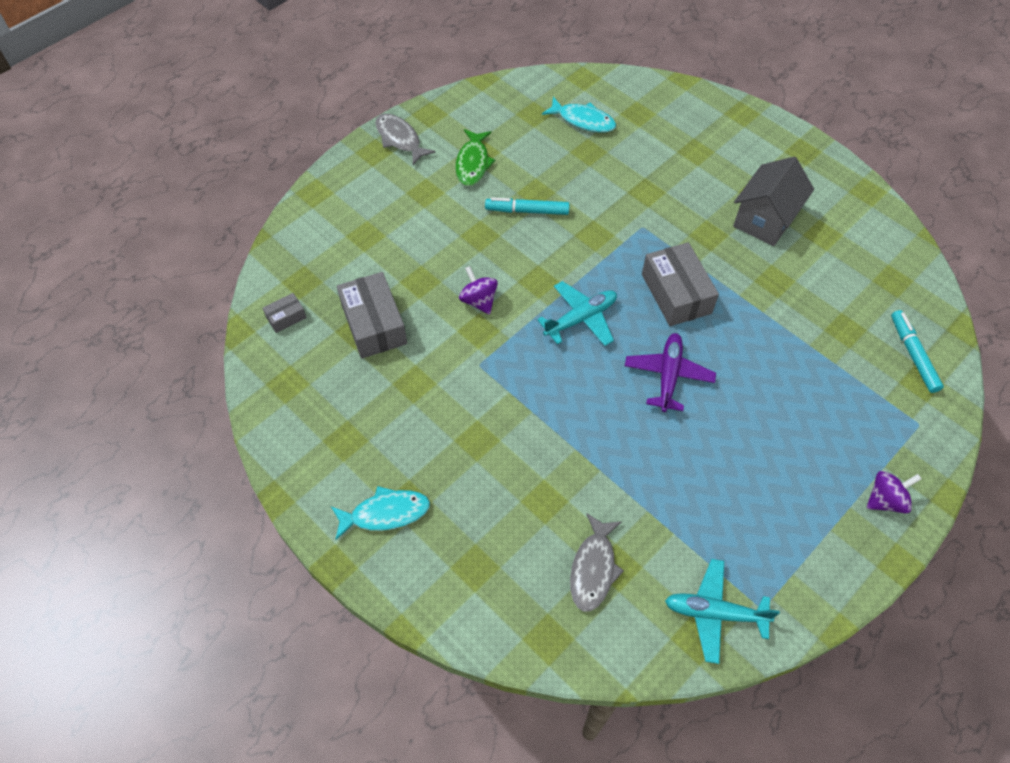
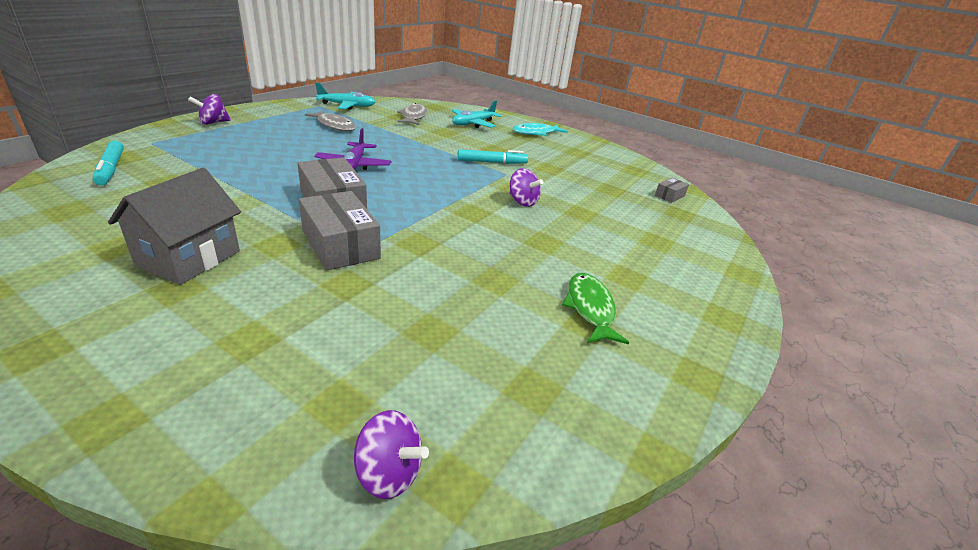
camera: 165 degrees right, 25 degrees down
(374, 324) = (600, 192): grey box -> grey box (340, 244)
(400, 139) = (707, 335): grey fish -> grey fish (334, 125)
(527, 211) = (500, 262): turquoise marker -> turquoise marker (492, 162)
(581, 319) = (428, 191): turquoise plane -> turquoise plane (473, 124)
(583, 120) = (444, 381): turquoise fish -> none
(611, 84) = (389, 473): none -> purple spinning top

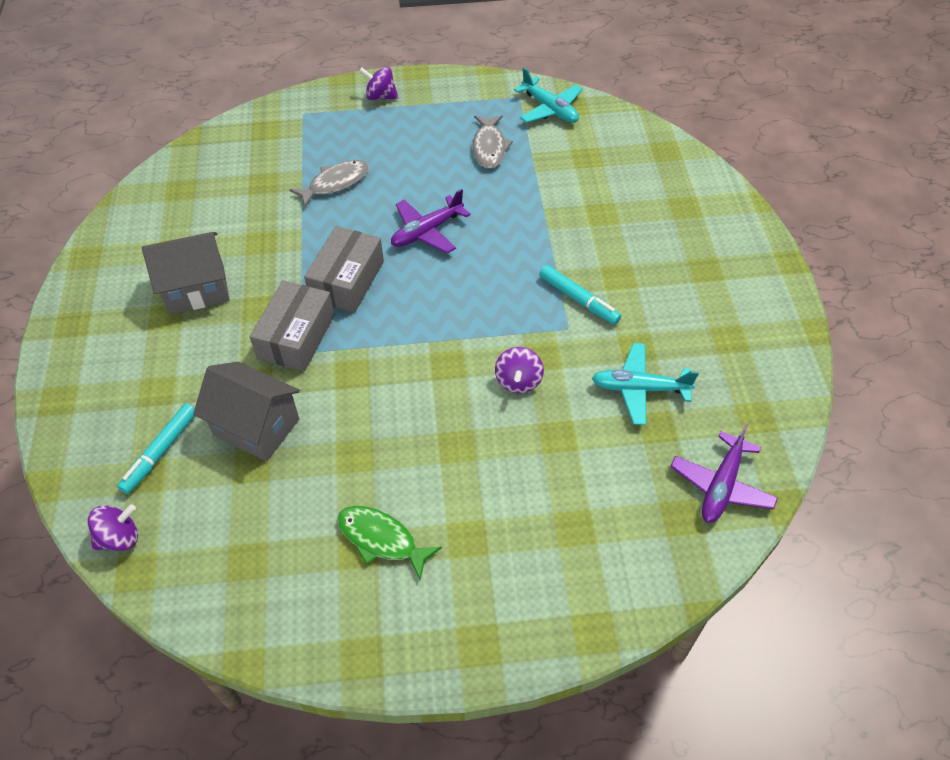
camera: 55 degrees right, 20 degrees up
(111, 169) = (245, 144): turquoise marker -> turquoise marker (160, 452)
(389, 473) = (120, 538): purple spinning top -> purple spinning top turned 105 degrees counterclockwise
(394, 307) = (256, 427): none -> grey house
(413, 117) = (603, 164): grey fish -> grey fish (335, 183)
(473, 124) = (665, 211): turquoise plane -> turquoise plane (639, 389)
(536, 133) = (729, 271): turquoise fish -> none
(590, 308) = (381, 539): green fish -> green fish turned 105 degrees counterclockwise
(669, 196) = (721, 485): grey box -> purple plane

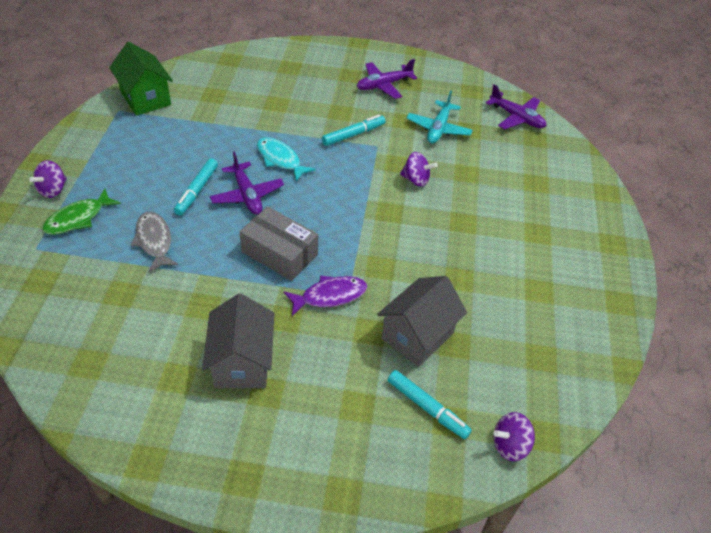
camera: 80 degrees left, 5 degrees down
(120, 538) = (509, 445): purple spinning top -> purple spinning top turned 90 degrees counterclockwise
(296, 337) = (330, 296): grey box -> purple fish
(381, 539) = (533, 276): green fish -> green fish (78, 218)
(418, 191) = (196, 191): none -> turquoise marker
(489, 147) = (169, 140): grey fish -> none
(498, 243) = (280, 159): none -> turquoise fish
(550, 109) = (146, 98): turquoise plane -> green house
(705, 309) = (383, 85): none -> purple plane

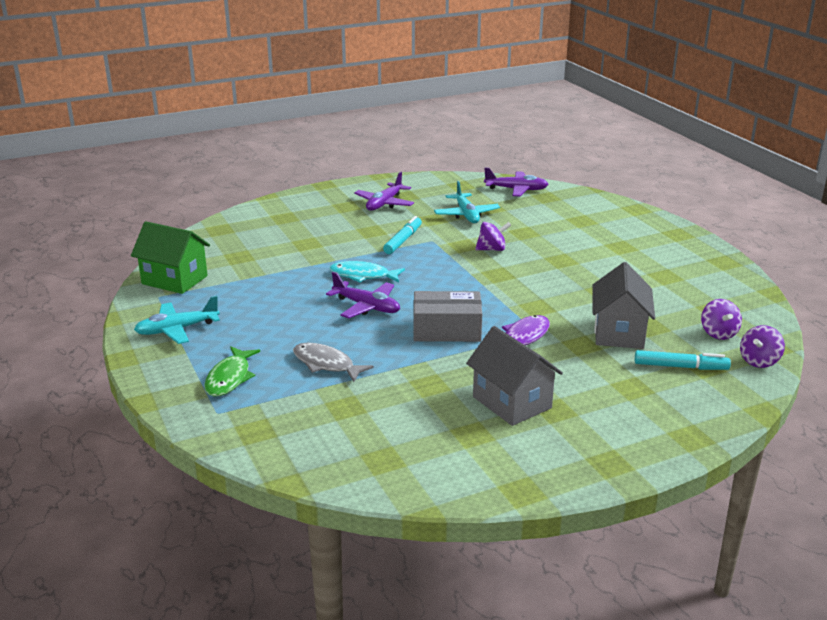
camera: 30 degrees left, 20 degrees down
(53, 190) = (173, 370): purple spinning top -> purple spinning top (718, 333)
(96, 150) = (177, 329): none -> turquoise plane
(196, 191) = (317, 320): turquoise marker -> none

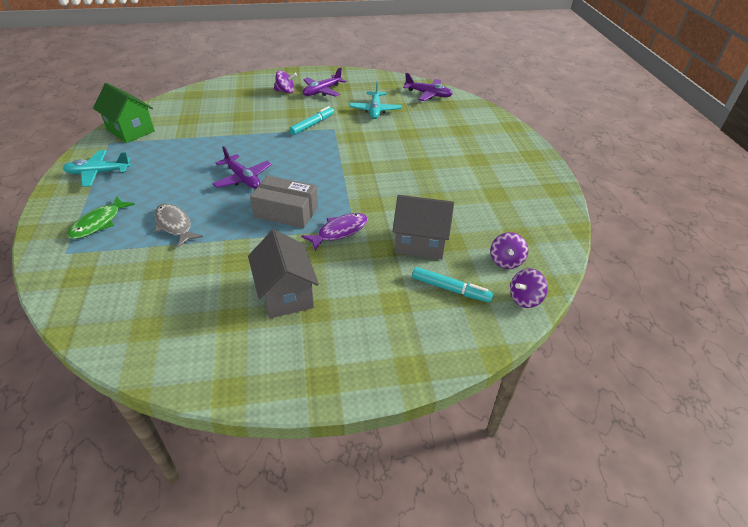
camera: 15 degrees right, 15 degrees up
(363, 275) = (261, 150): turquoise fish -> none
(492, 249) = (373, 144): purple spinning top -> purple spinning top (285, 91)
(619, 333) = (420, 243): grey house -> grey house turned 75 degrees clockwise

